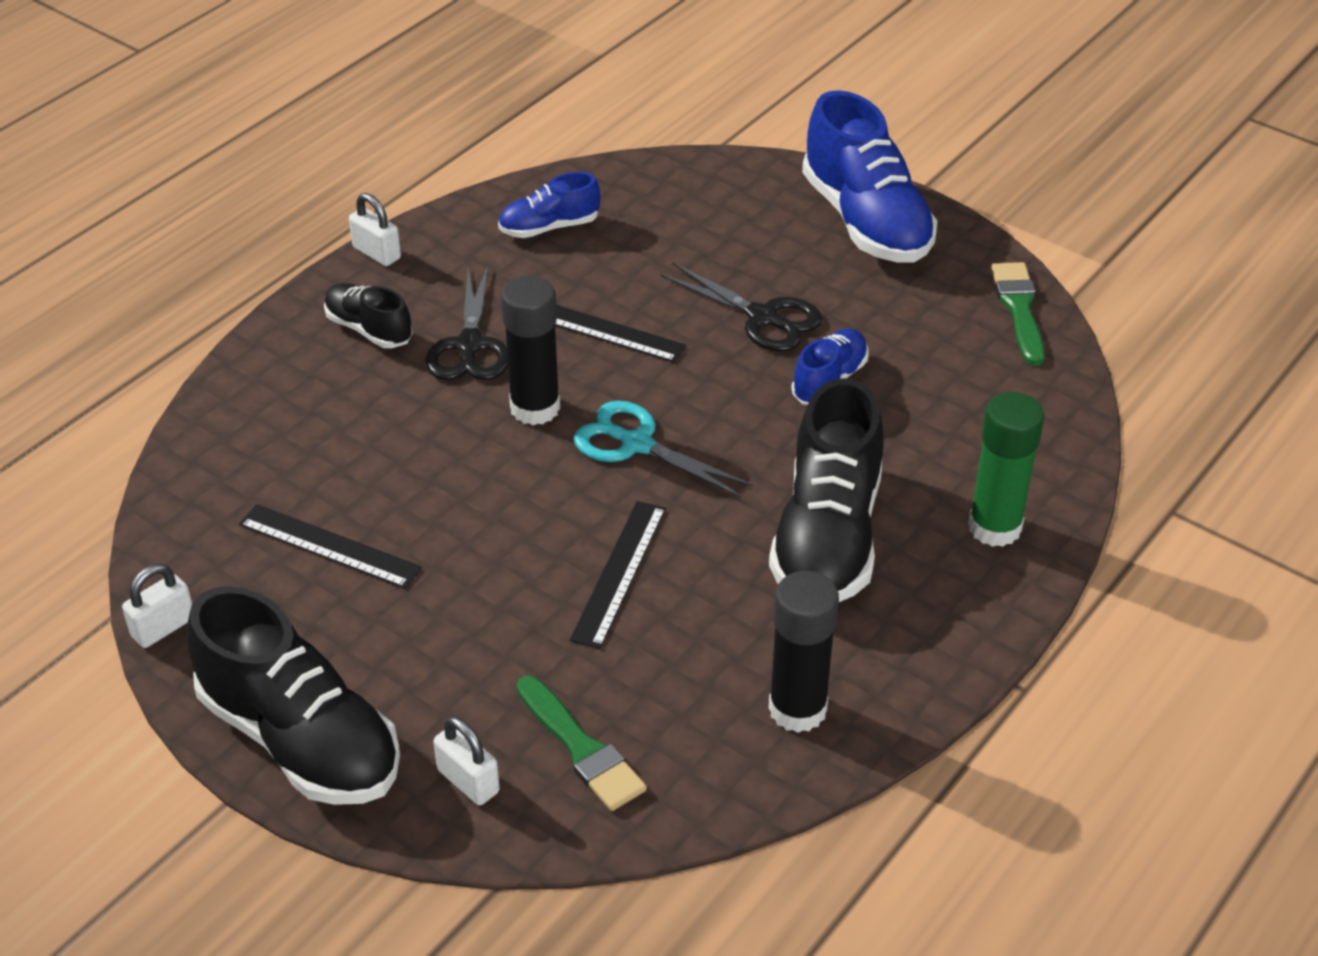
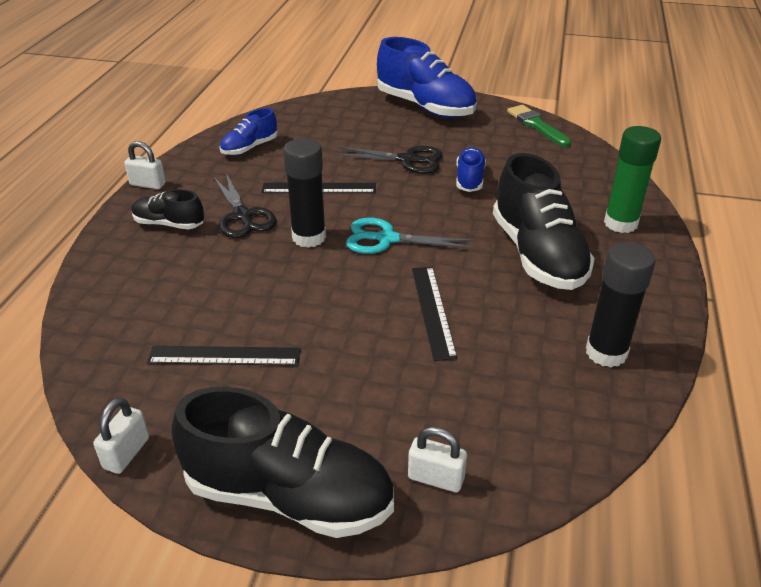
camera: 25 degrees left, 5 degrees down
(581, 748) = (495, 426): green brush -> none

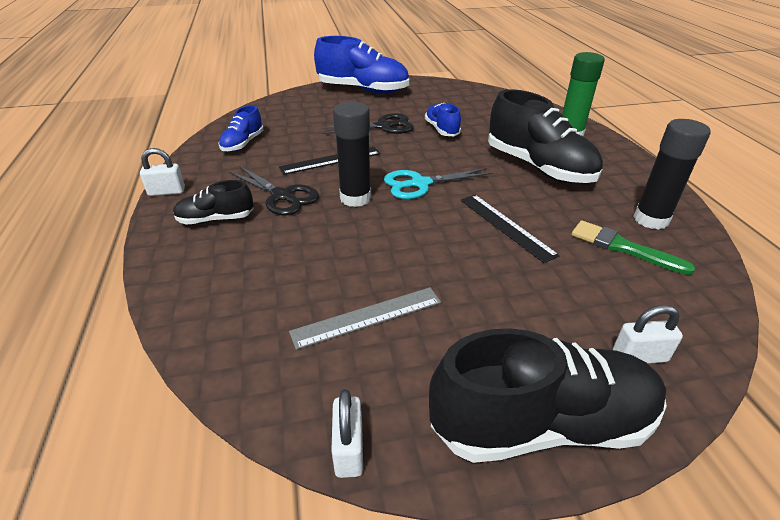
camera: 25 degrees left, 0 degrees up
(224, 356) = (367, 317): black ruler -> grey ruler
(536, 125) = (453, 87): green brush -> green brush (622, 247)

